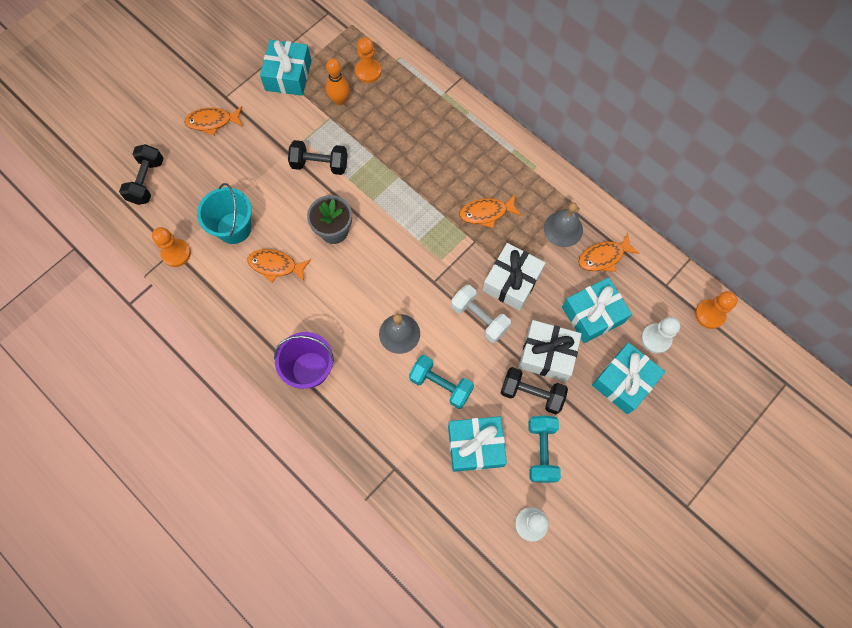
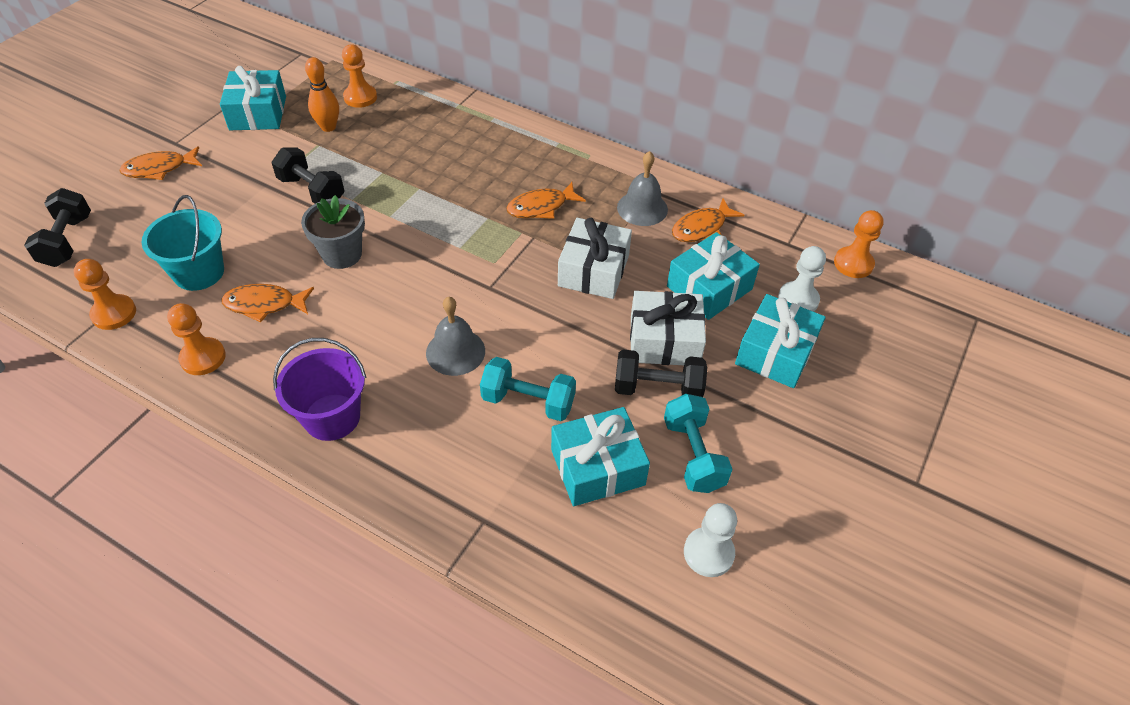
camera: 15 degrees left, 20 degrees down
(232, 303) = (203, 357): none -> orange pawn
(320, 164) = (312, 190): black dumbbell -> black dumbbell turned 45 degrees clockwise
(479, 318) = (561, 316): white dumbbell -> none

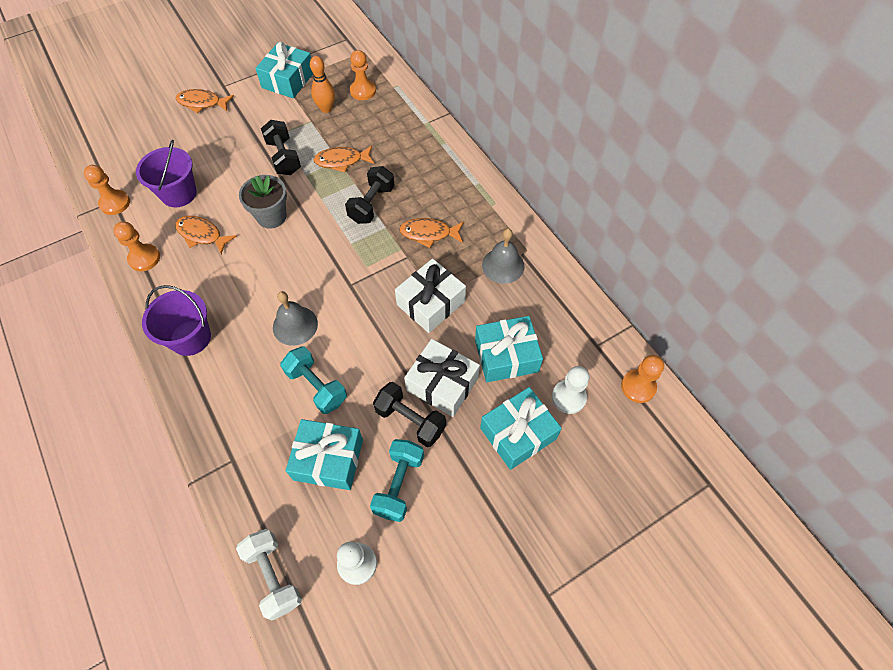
camera: 30 degrees right, 10 degrees up
(67, 241) = (120, 138): black dumbbell -> black dumbbell (372, 204)
(199, 272) = (179, 193): turquoise bucket -> purple bucket
(626, 614) = (273, 576): none -> white dumbbell
(701, 228) = (537, 302): orange fish -> orange fish (341, 161)

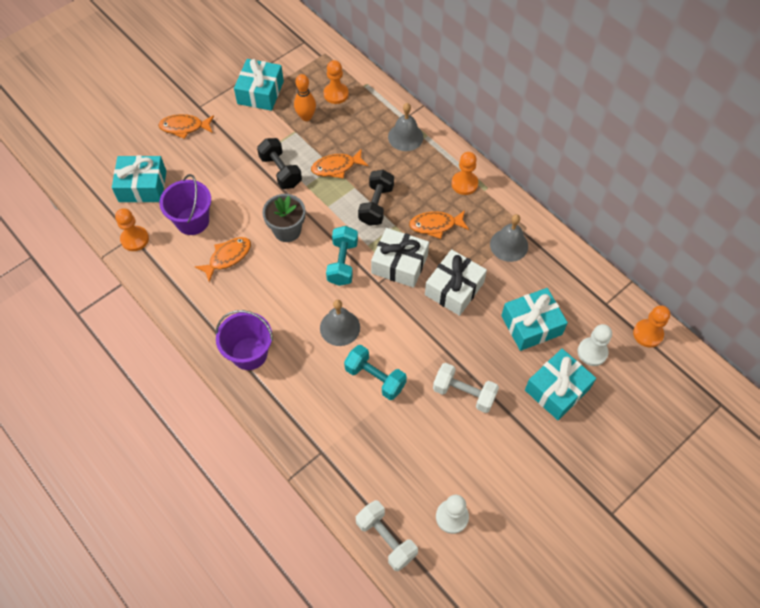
camera: 10 degrees left, 0 degrees up
(144, 258) = (181, 287): orange pawn -> orange pawn (464, 184)
(202, 235) = (228, 257): orange fish -> orange fish turned 120 degrees clockwise
(328, 459) = (403, 438): turquoise gift -> turquoise gift (142, 186)
(399, 484) = (469, 448): turquoise dumbbell -> turquoise dumbbell (342, 263)
(410, 420) = (464, 393): black dumbbell -> white dumbbell
(422, 141) = (405, 137): none -> grey bell
(442, 384) = (483, 358): white gift -> white gift (399, 264)

